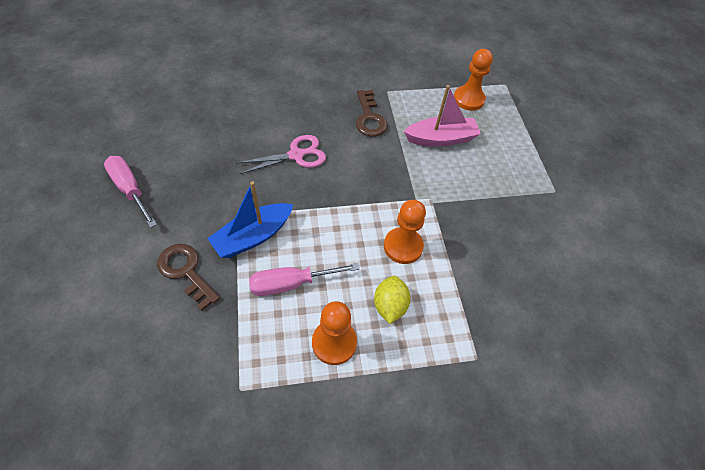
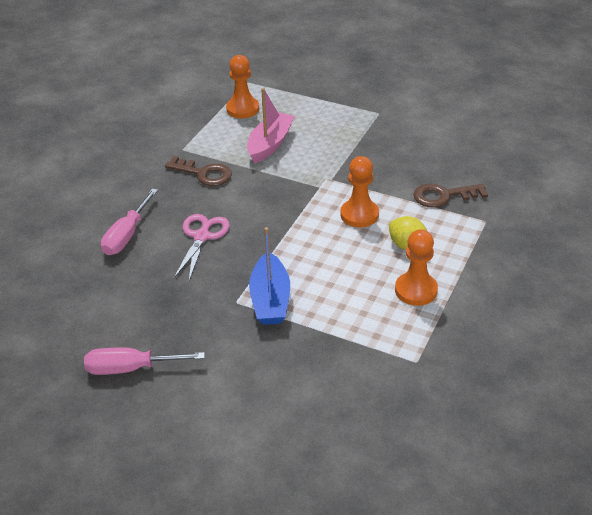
camera: 50 degrees left, 15 degrees down
(186, 272) = (270, 357): brown key -> brown key (443, 196)
(291, 284) = (340, 294): pink screwdriver -> pink screwdriver (127, 235)

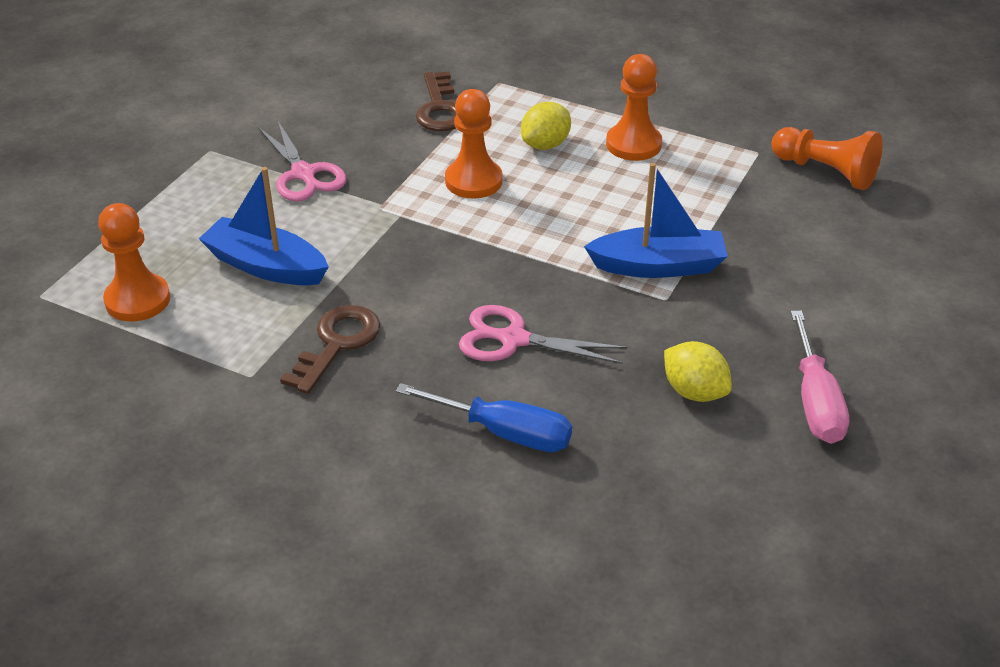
camera: 90 degrees left, 0 degrees up
(127, 235) = (504, 432): pink screwdriver -> blue screwdriver
(148, 311) = (694, 391): none -> yellow lemon
(270, 144) = (266, 266): pink boat -> blue boat
(359, 148) = (303, 174): none -> pink scissors
(395, 403) = (826, 171): none -> orange pawn

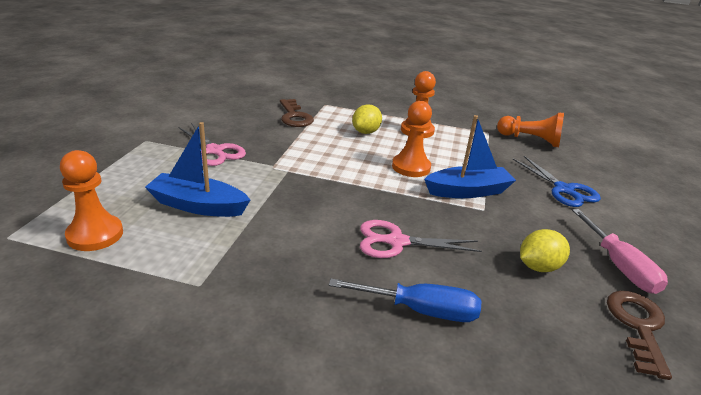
camera: 15 degrees left, 10 degrees down
(337, 344) = (266, 255): brown key -> brown key (638, 326)
(473, 181) = (329, 151): orange pawn -> orange pawn (411, 167)
(694, 391) = (538, 267): yellow lemon -> yellow lemon turned 60 degrees counterclockwise
(818, 272) = (564, 189): none -> blue scissors

